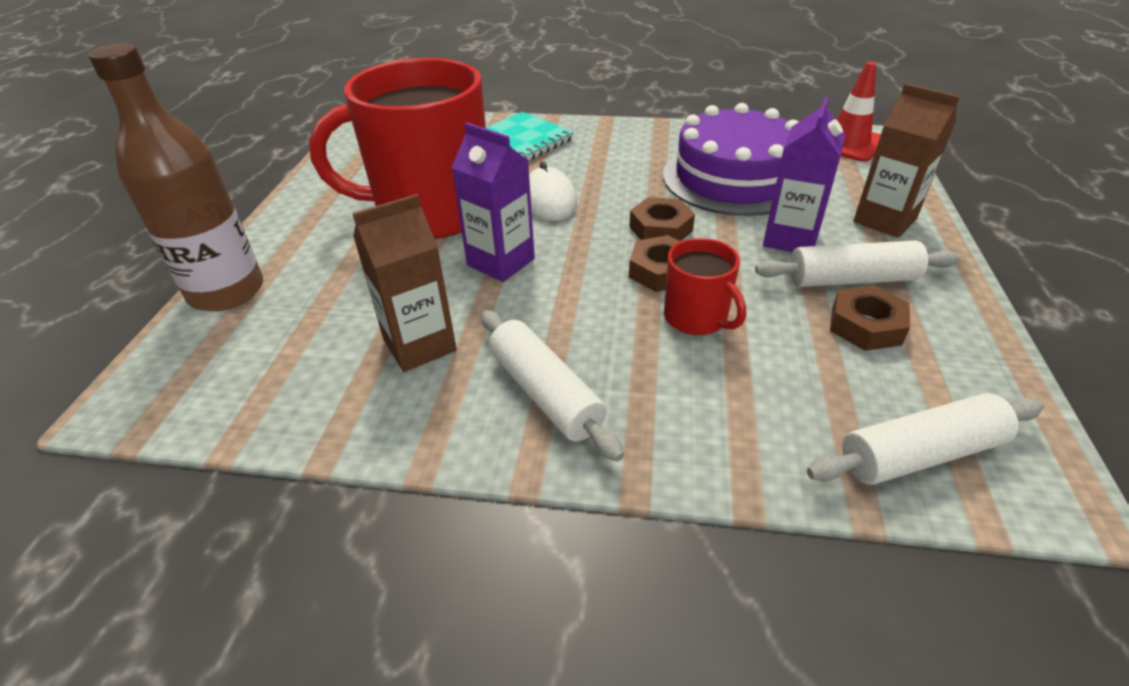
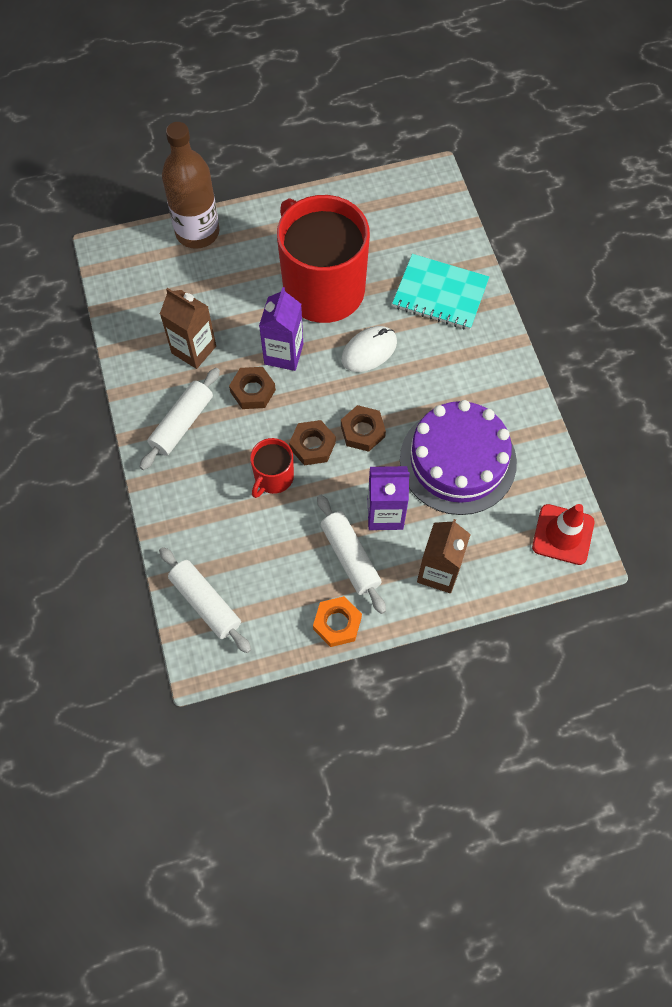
camera: 65 degrees right, 25 degrees up
(865, 326) = (303, 569): brown nut -> brown nut (252, 391)
(962, 315) = (337, 623): none -> orange nut

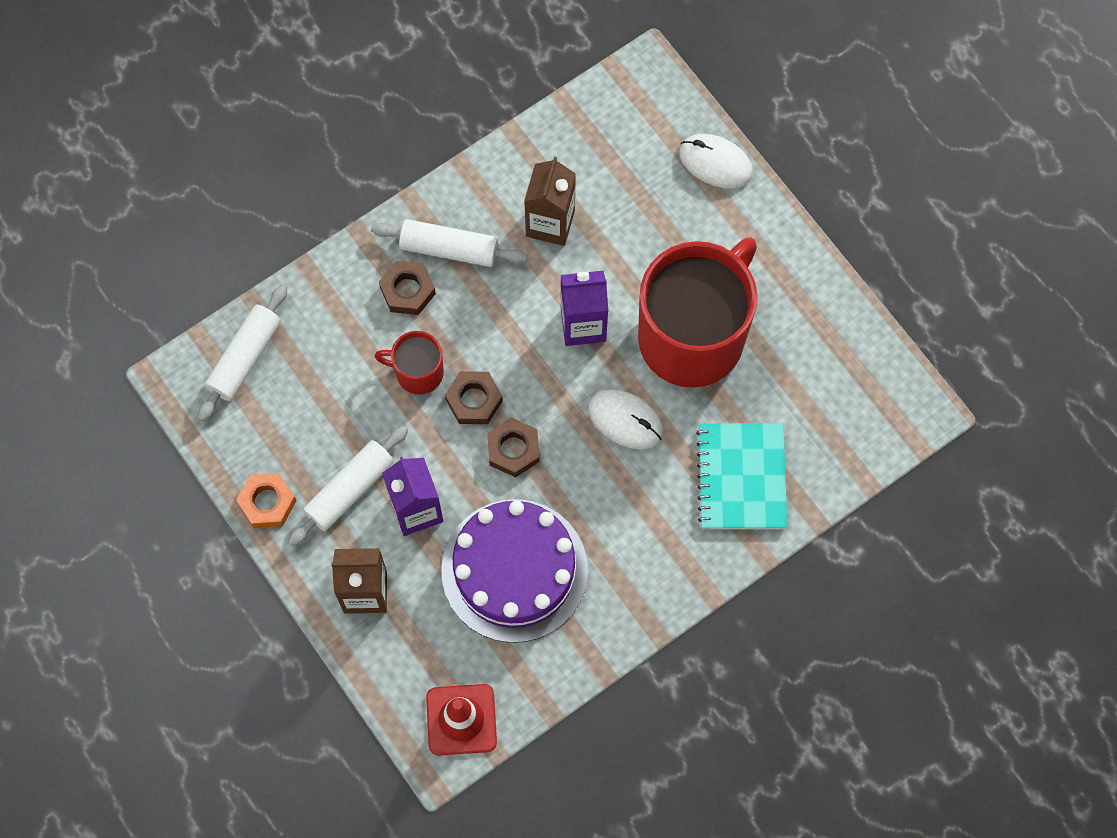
camera: 70 degrees right, 5 degrees up
(197, 232) = (715, 163): brown bottle -> white mouse
(252, 391) = (520, 308): brown nut -> brown nut (407, 290)

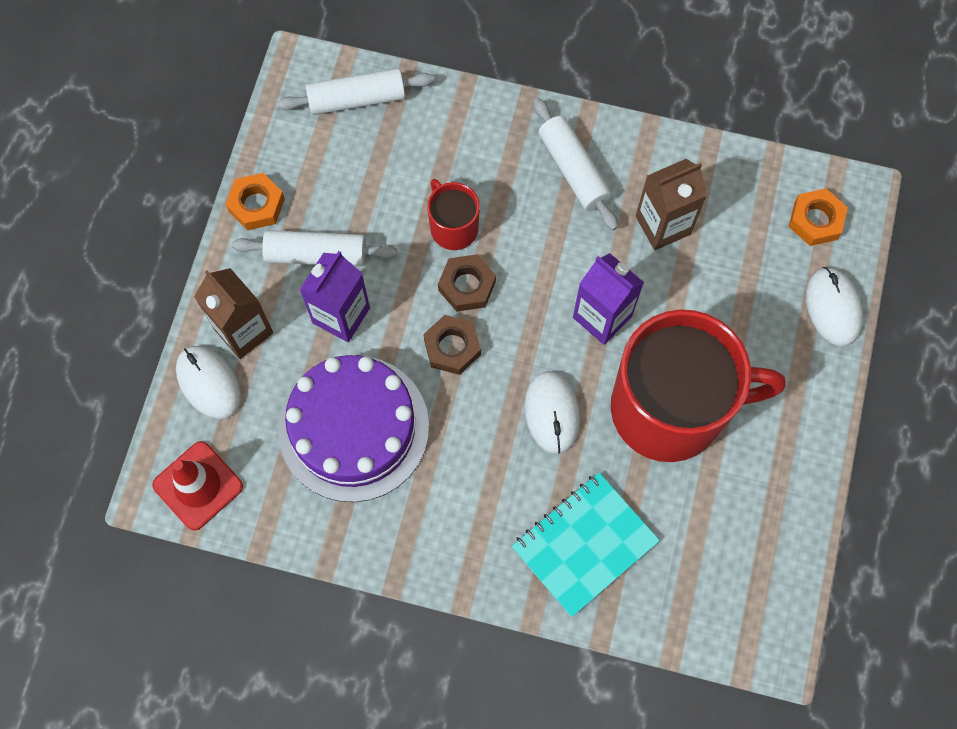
camera: 50 degrees right, 0 degrees up
(385, 650) = (209, 383): none -> white mouse
(407, 290) = (512, 167): brown nut -> none
(640, 117) = (815, 220): none -> orange nut

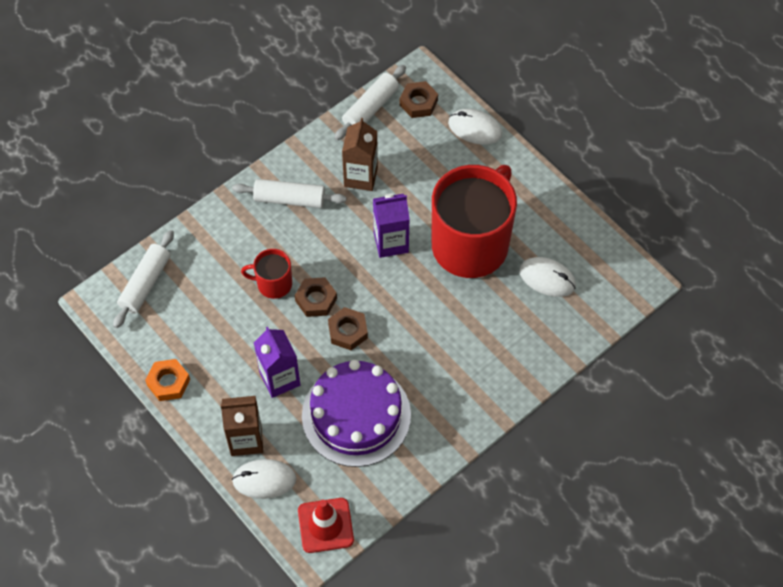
camera: 55 degrees left, 10 degrees down
(316, 254) = (229, 368): white rolling pin -> white rolling pin (371, 108)
(552, 413) = (428, 305): white mouse -> white mouse (547, 278)
(584, 544) = (517, 337): turquoise notebook -> none
(815, 220) = (418, 103): orange nut -> brown nut

